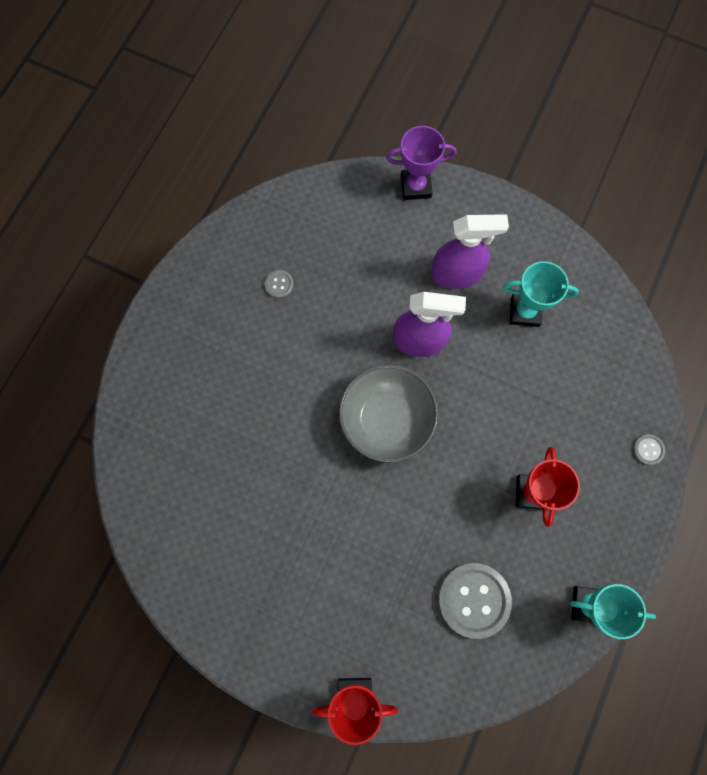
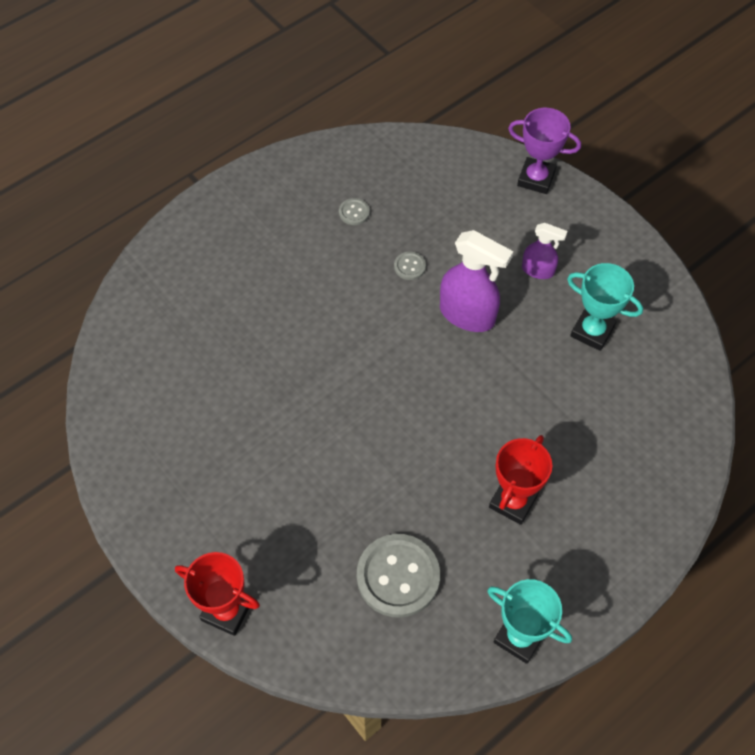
camera: 25 degrees right, 15 degrees down
(386, 420) = (396, 372): grey bowl -> none
(457, 274) = (538, 270): purple spray bottle -> purple spray bottle, size x0.58
(648, 449) = (663, 515): grey button -> grey button (409, 266)

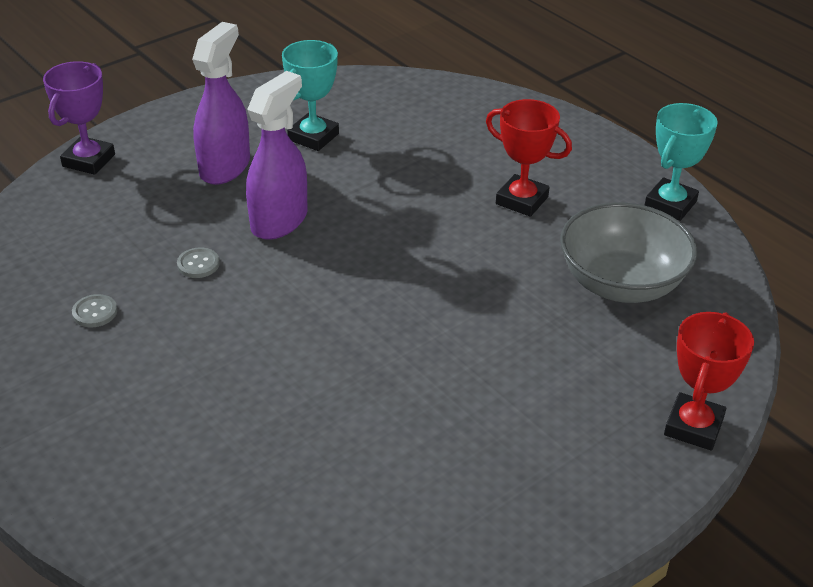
camera: 90 degrees left, 20 degrees down
(398, 576) = (621, 284): grey button -> grey bowl
(538, 270) = (225, 167): purple spray bottle -> purple spray bottle, size x1.73

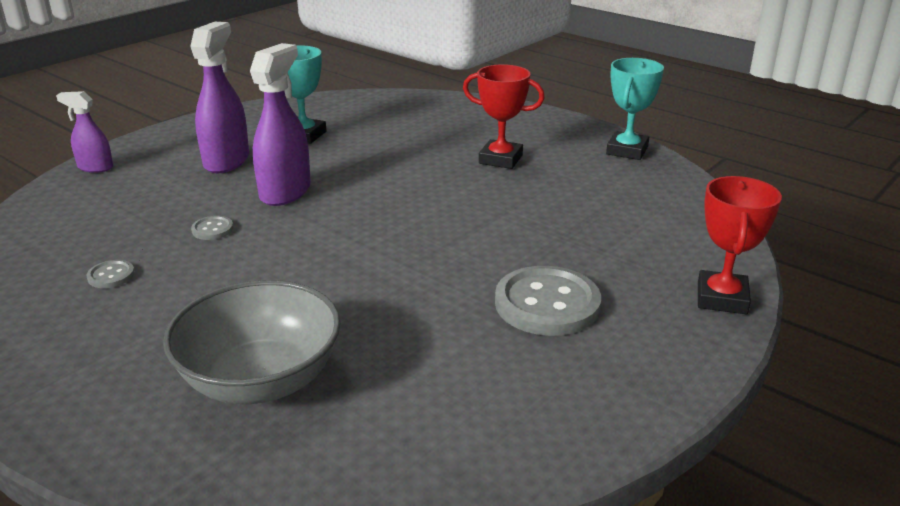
camera: 10 degrees left, 10 degrees down
(88, 160) = (95, 167): purple trophy -> purple spray bottle
(511, 408) = (547, 304): none -> grey button
(621, 284) = (609, 205): grey bowl -> grey bowl (261, 380)

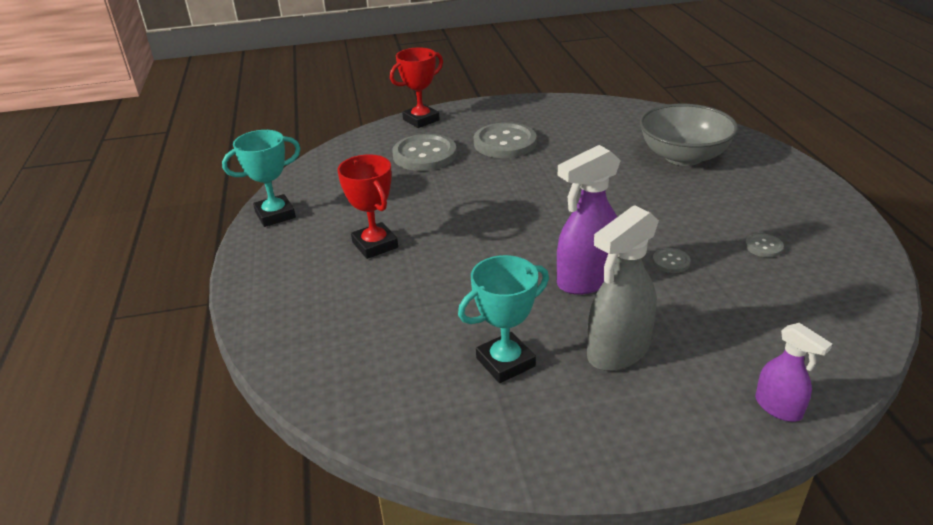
camera: 140 degrees left, 5 degrees up
(227, 161) = (618, 351): purple spray bottle -> grey spray bottle
(614, 249) = (424, 155): none -> grey button

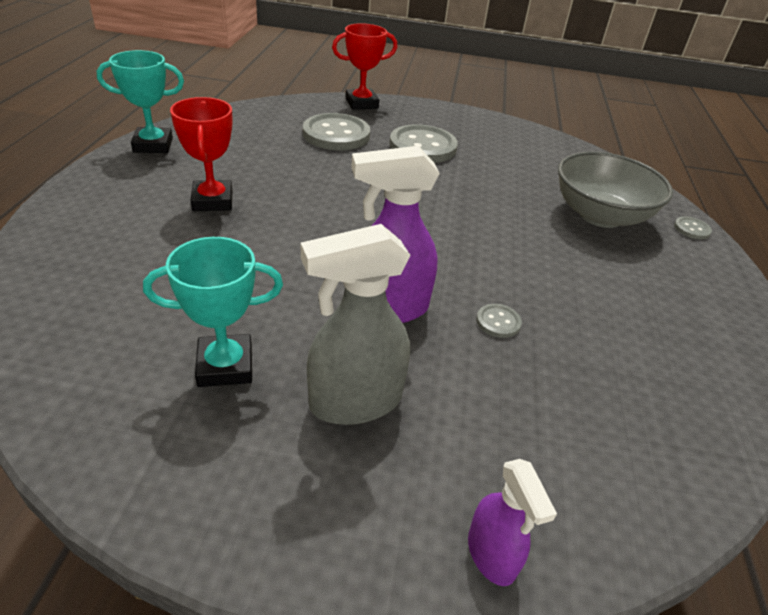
camera: 15 degrees right, 5 degrees up
(763, 246) = (621, 343): grey button -> grey button (691, 229)

